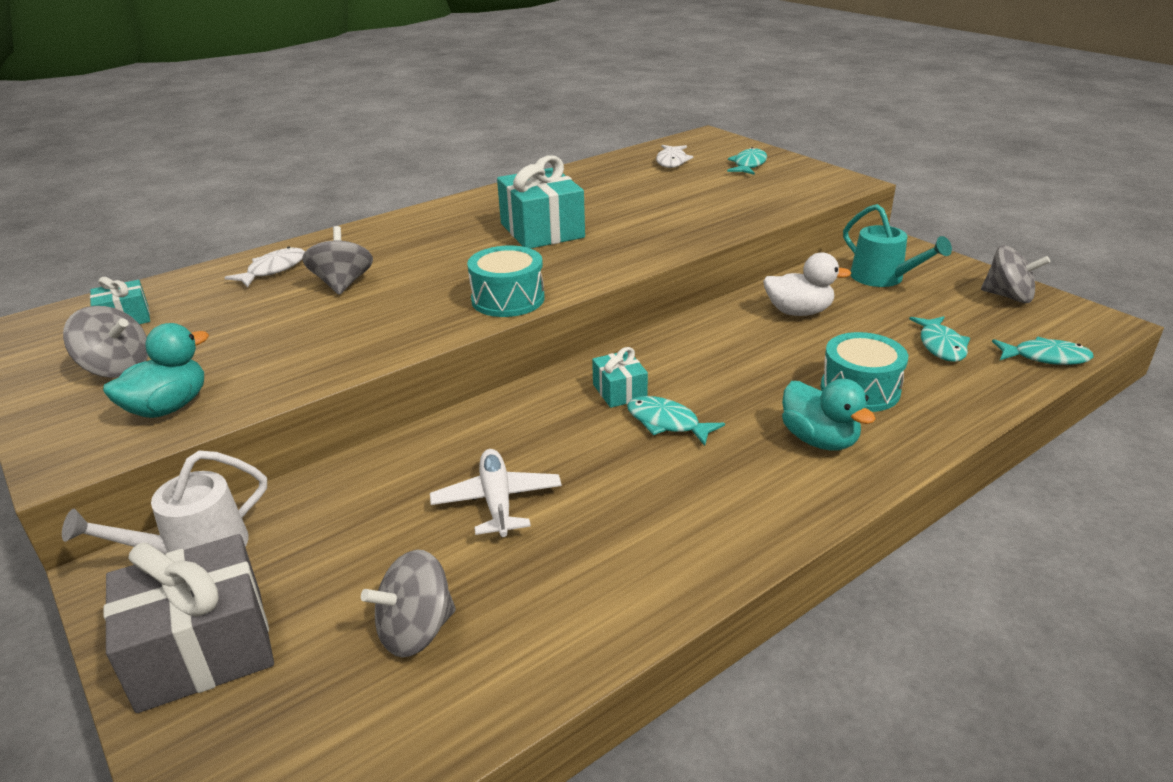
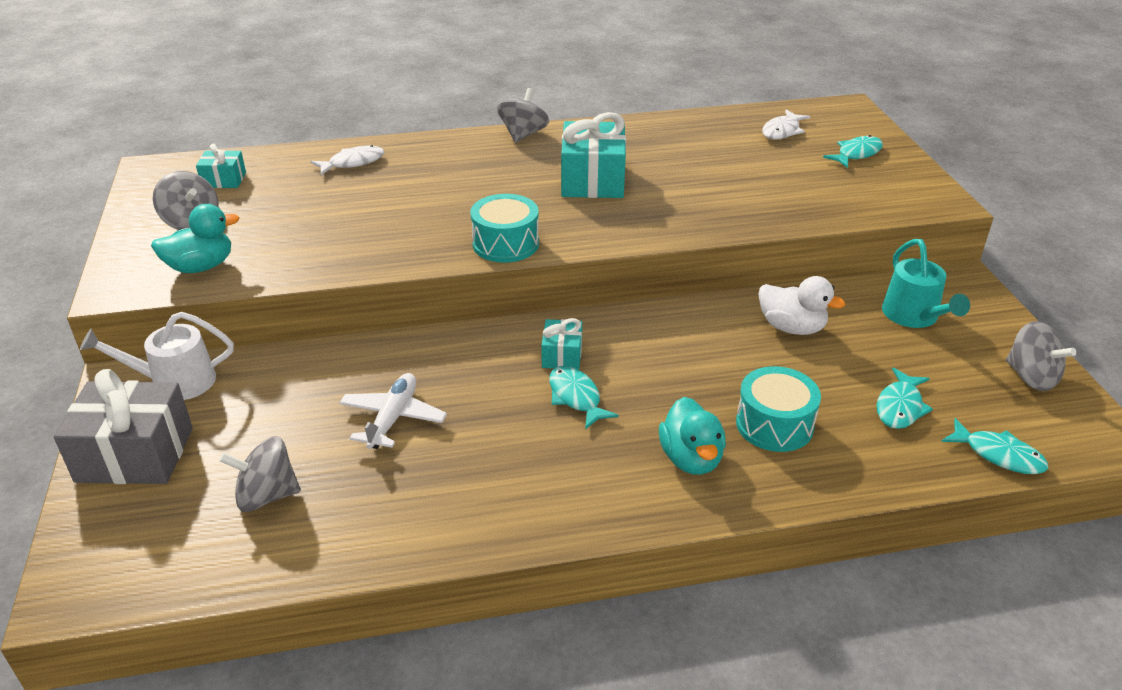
camera: 25 degrees right, 5 degrees up
(342, 284) = (392, 191): grey spinning top -> grey spinning top (523, 134)

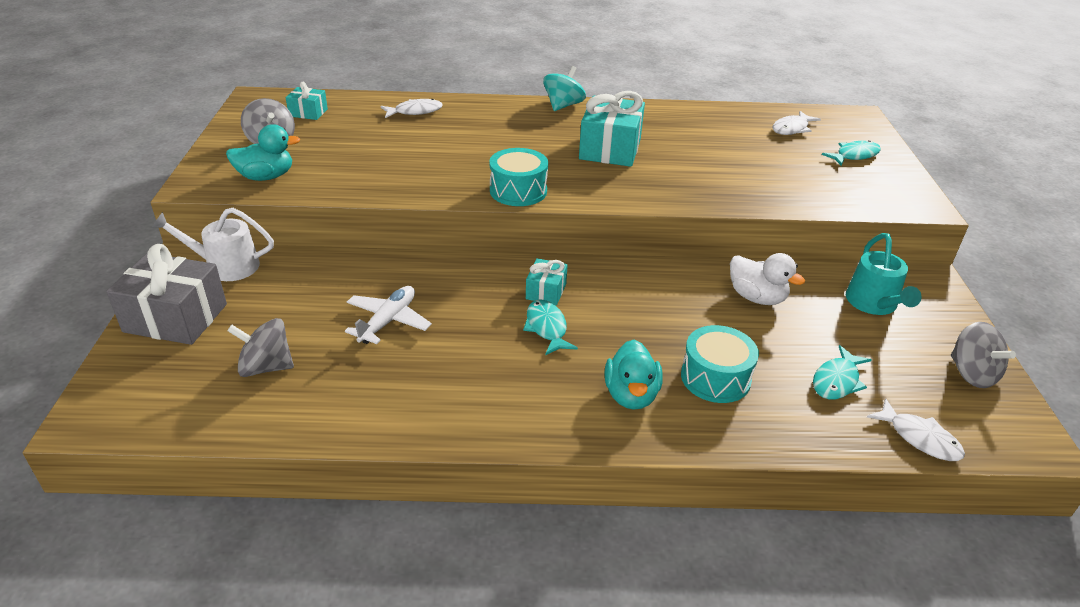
camera: 10 degrees right, 0 degrees up
(523, 134) = (563, 106): grey spinning top -> turquoise spinning top
(998, 455) = (919, 438): turquoise fish -> white fish

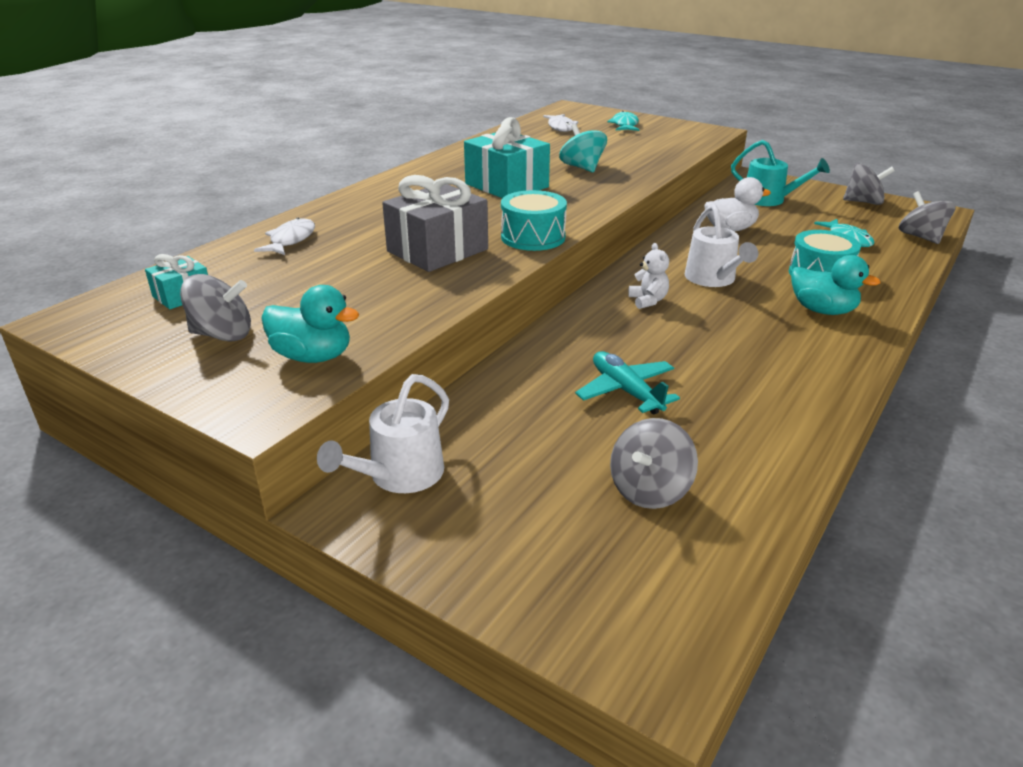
camera: 55 degrees left, 5 degrees down
(176, 318) = (482, 543): grey gift -> grey gift (437, 250)
(266, 177) = (313, 356): turquoise duck -> turquoise duck turned 90 degrees clockwise
(388, 321) = (626, 391): white plane -> turquoise plane
(546, 291) = (648, 301): turquoise gift -> white teddy bear
(547, 328) = (704, 316): turquoise fish -> none
(563, 106) = (396, 179): turquoise spinning top -> turquoise spinning top (582, 168)
(627, 315) = (713, 279): none -> white watering can
(919, 438) = (920, 237): white fish -> grey spinning top

